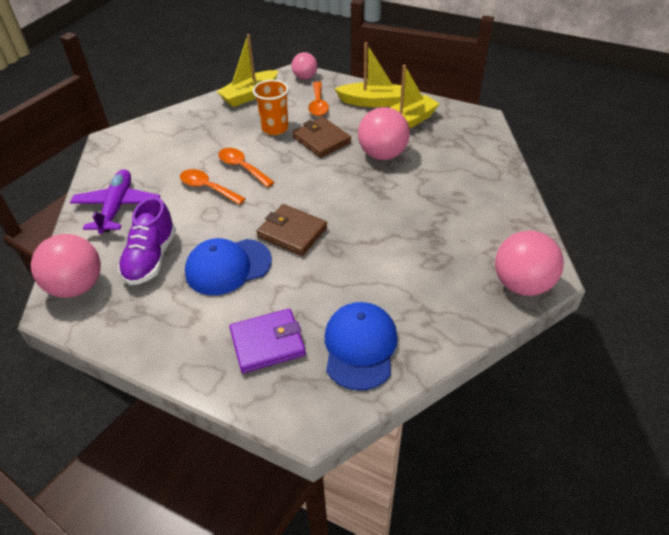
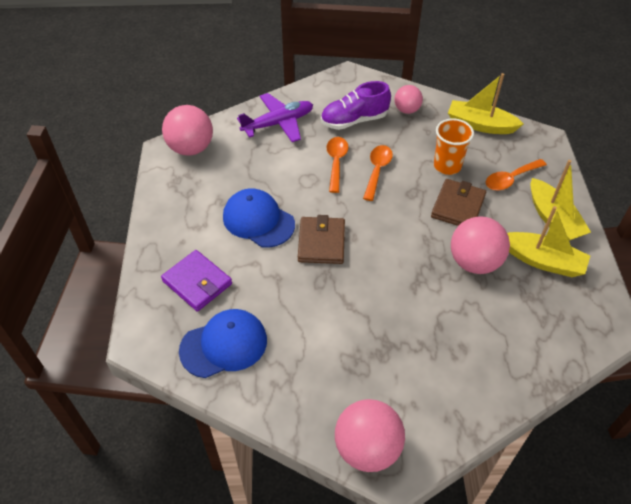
camera: 60 degrees right, 5 degrees up
(151, 258) = (239, 171): purple shoe -> purple shoe (354, 120)
(305, 77) = (545, 149): pink ball -> pink ball (407, 110)

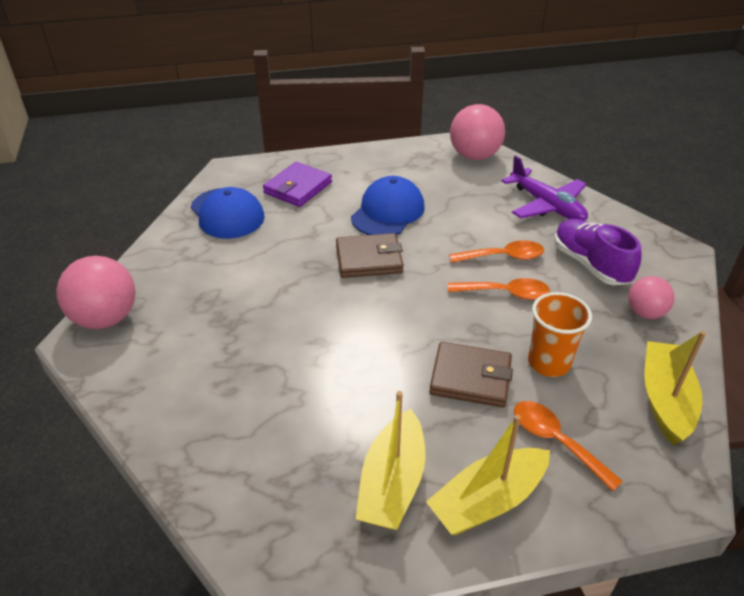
camera: 80 degrees right, 10 degrees down
(474, 262) = (371, 399): pink ball -> none

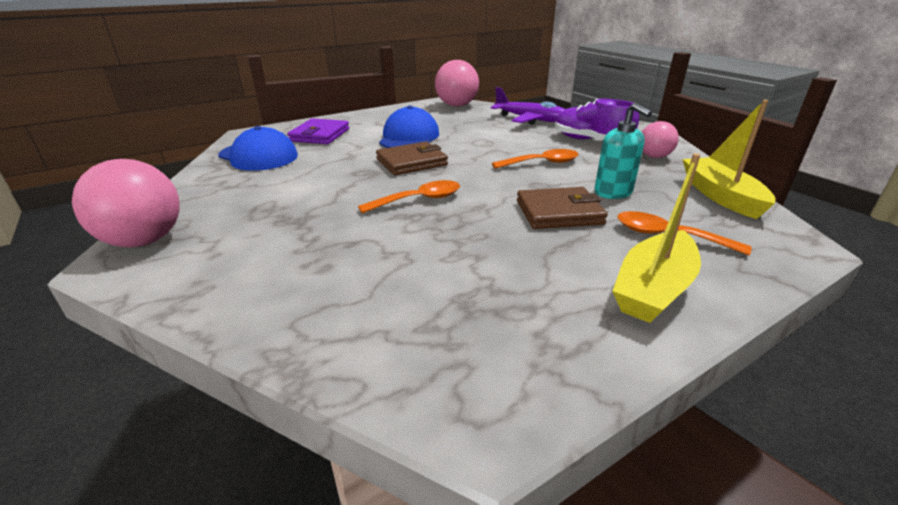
camera: 20 degrees left, 10 degrees down
(392, 483) = (551, 298): yellow boat -> none
(503, 257) = (522, 146): orange spoon -> orange spoon (419, 200)
(549, 362) = (613, 192): orange cup -> turquoise soap dispenser

